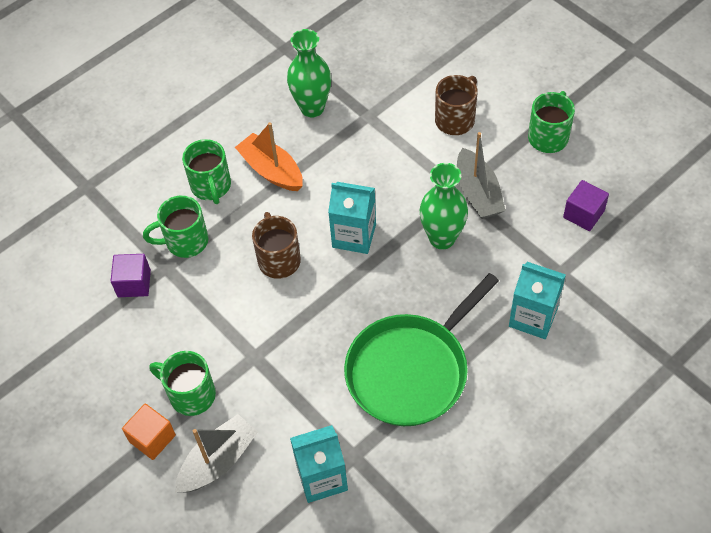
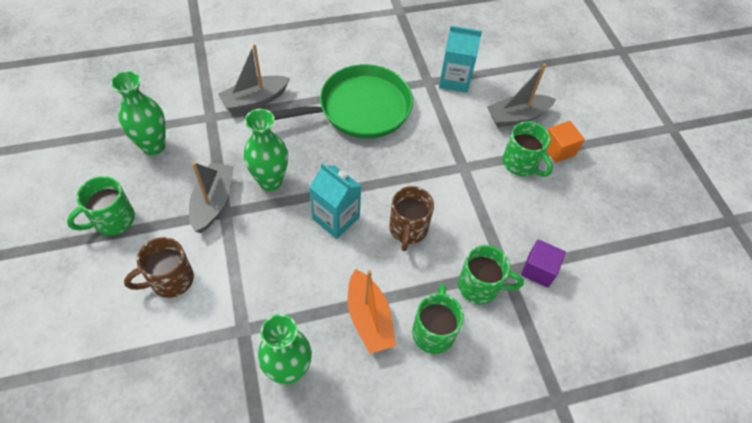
camera: 160 degrees left, 0 degrees up
(533, 317) = (255, 100): turquoise carton -> grey boat
(583, 214) = (153, 146): purple cube -> green vase

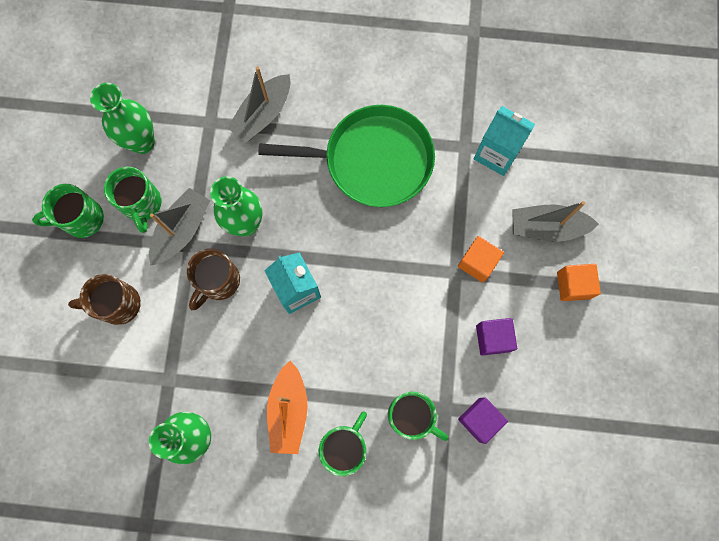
camera: 25 degrees right, 20 degrees up
(255, 100) = (263, 114): grey boat -> grey boat turned 45 degrees counterclockwise
(408, 229) = (364, 328): brown mug -> brown mug (218, 282)
(477, 155) = (477, 262): none -> orange cube
(517, 205) = (493, 338): none -> purple cube
(521, 164) = (521, 290): green mug -> green mug (142, 204)

